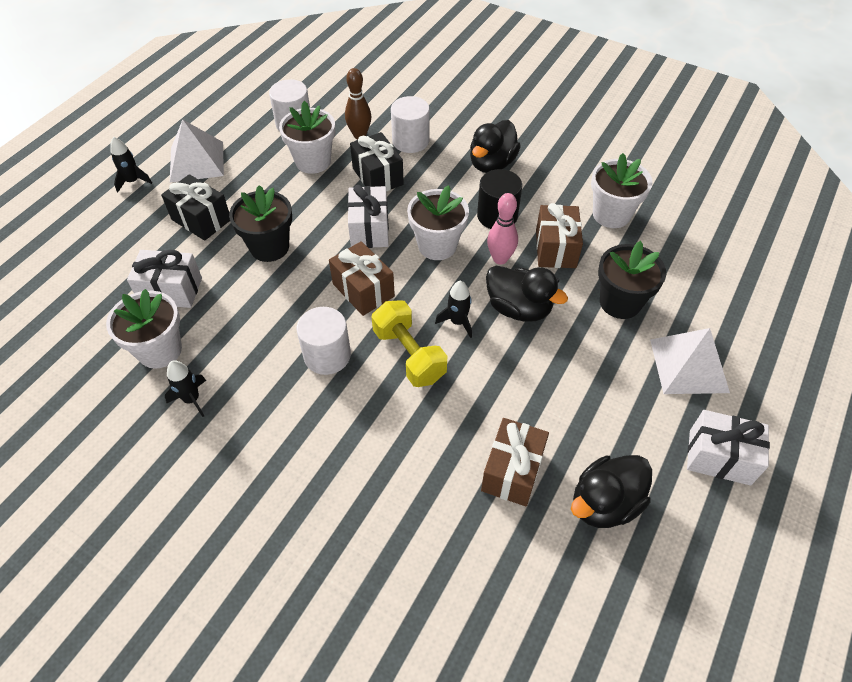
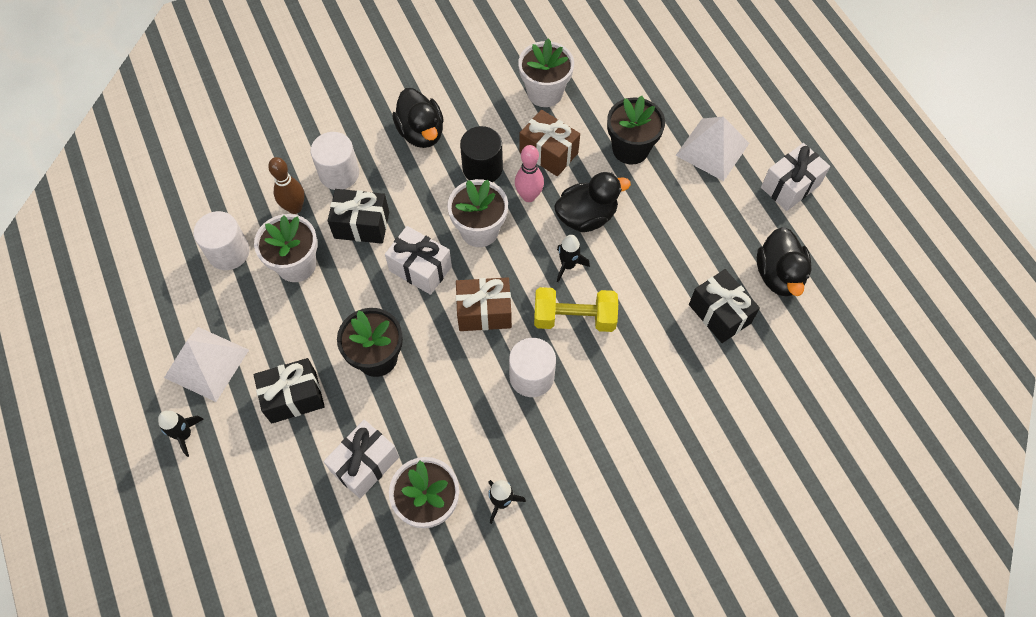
camera: 55 degrees left, 10 degrees up
(512, 471) = (719, 314): brown gift -> black gift

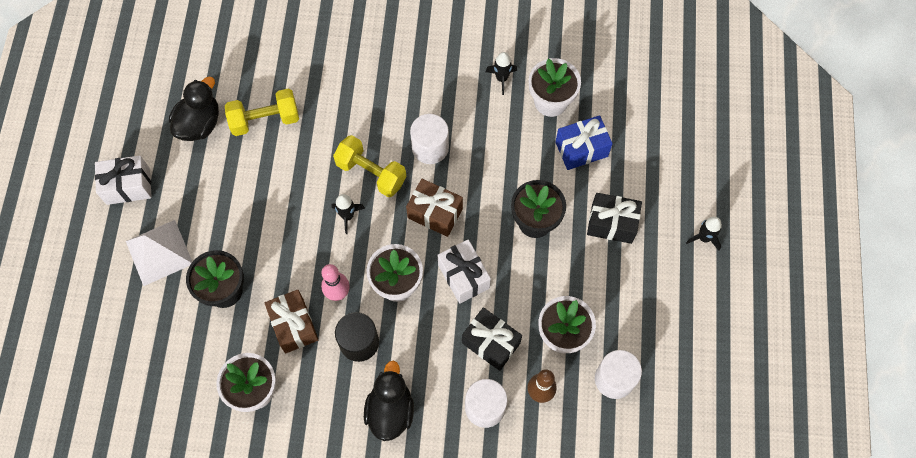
camera: 150 degrees left, 5 degrees up
(206, 363) = (668, 286): white pyramid -> none
(365, 464) = (581, 149): white gift -> blue gift
(586, 216) = (304, 249): black duck -> none
(719, 314) = (265, 120): black gift -> yellow dumbbell

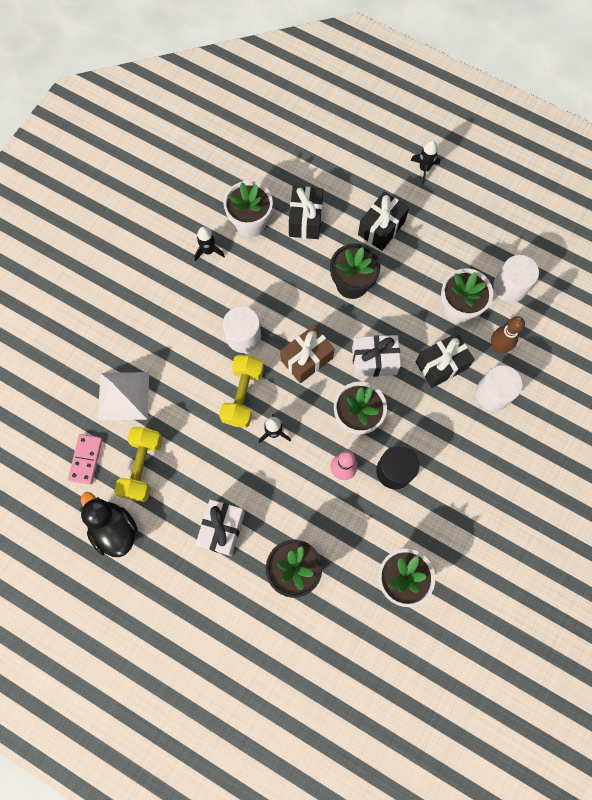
camera: 65 degrees left, 5 degrees up
(128, 186) = (145, 622): white gift -> white gift (222, 529)
(159, 252) = (228, 617): white pyramid -> white pyramid (123, 395)
(252, 72) = (86, 459): none -> pink domino
(294, 325) = (355, 520): brown gift -> none
(371, 173) = (243, 395): yellow dumbbell -> yellow dumbbell turned 45 degrees counterclockwise
(390, 410) = (464, 470): black duck -> none
(581, 149) = (305, 220): blue gift -> black gift

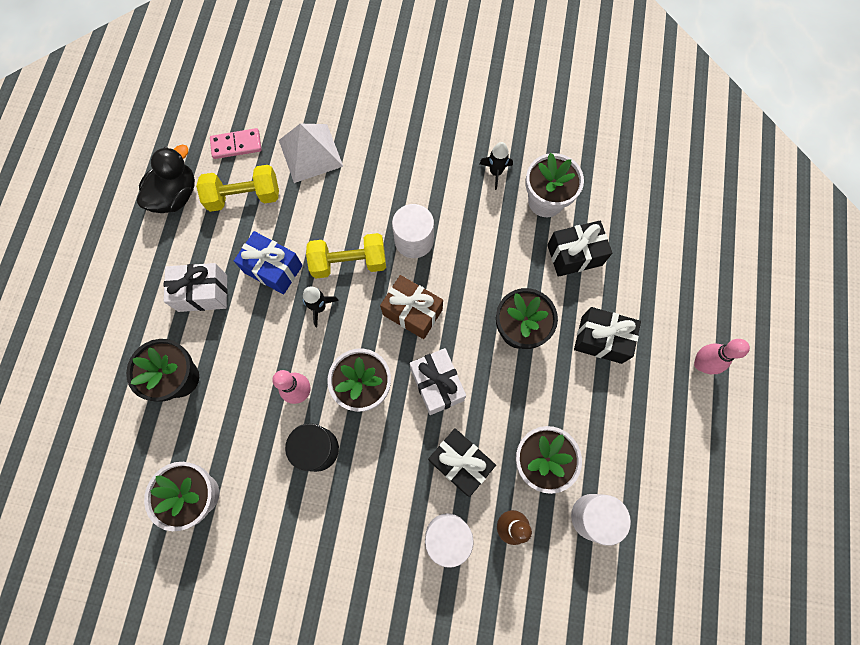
camera: 70 degrees right, 0 degrees up
(223, 461) = (273, 269): none -> blue gift
(424, 169) = (701, 364): black rocket -> pink bowling pin

